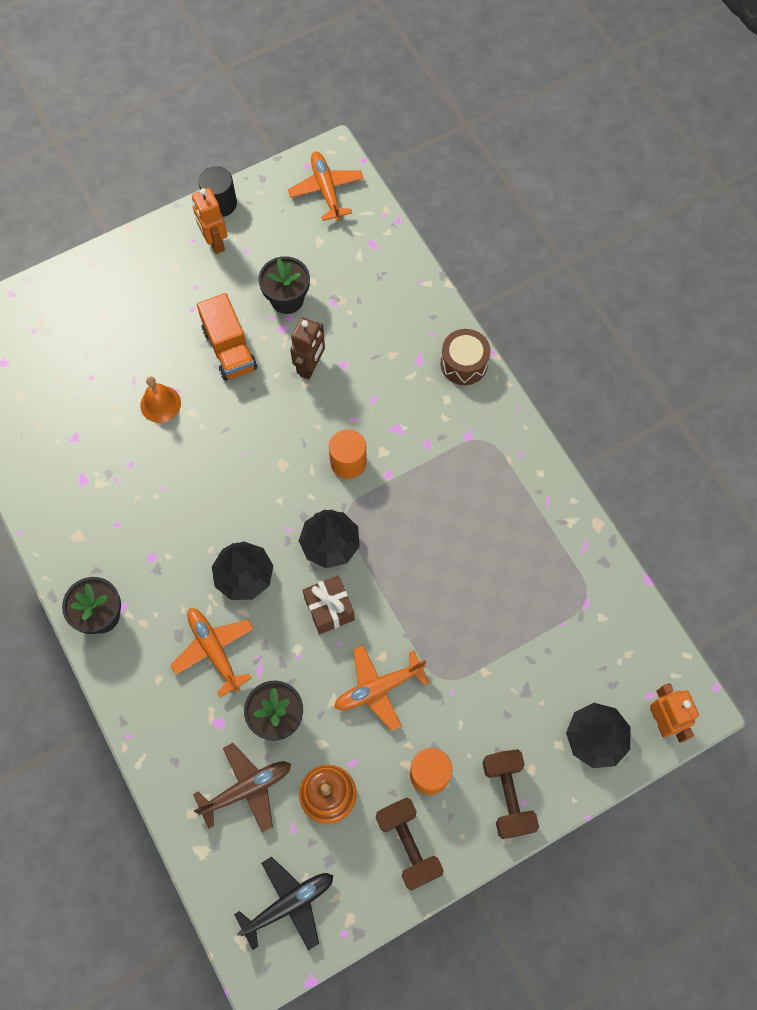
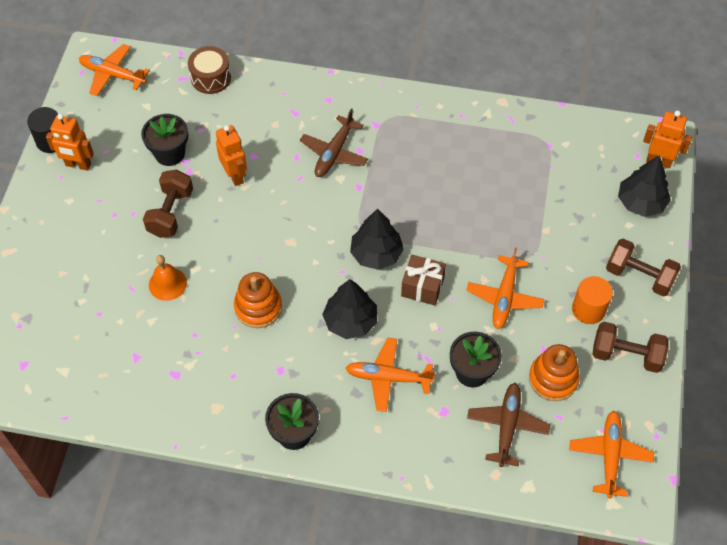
camera: 50 degrees left, 10 degrees down
(196, 491) = (258, 307): none -> orange stacking toy
(229, 349) = (171, 213): orange truck -> brown dumbbell
(288, 904) = (610, 456): black plane -> orange plane
(310, 367) = (235, 175): brown robot -> orange robot
(348, 462) = (327, 202): orange cylinder -> none
(406, 426) = (334, 153): none -> brown plane
(464, 363) = (323, 91): brown drum -> brown drum (211, 78)

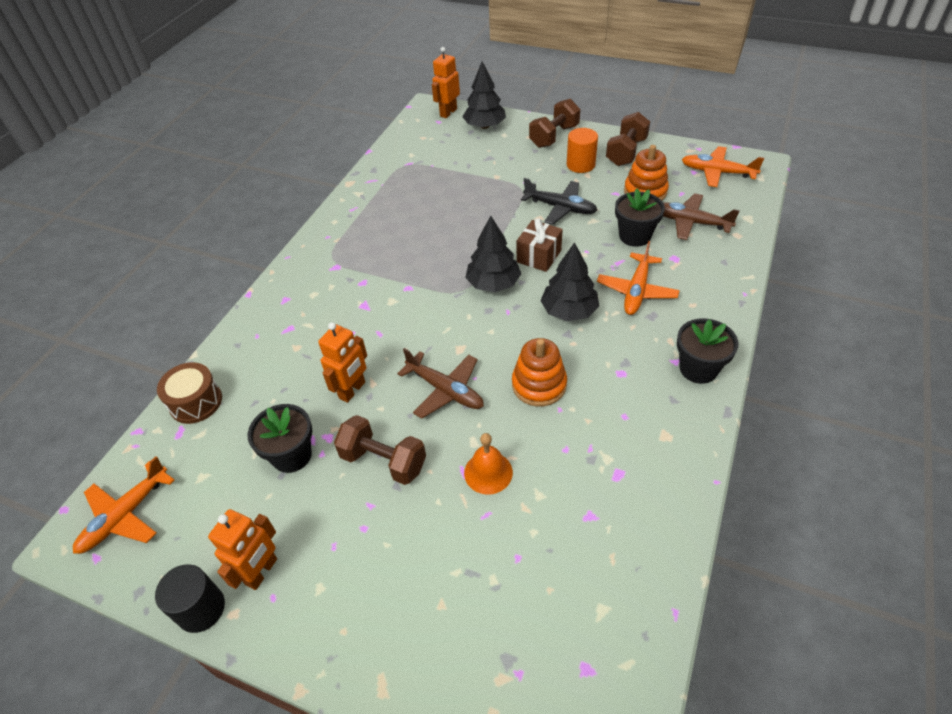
camera: 75 degrees left, 10 degrees down
(235, 175) = (352, 390): orange robot -> orange robot turned 135 degrees clockwise
(334, 153) = (357, 302): brown plane -> brown plane (445, 390)
(504, 297) = (560, 208): orange plane -> black plane

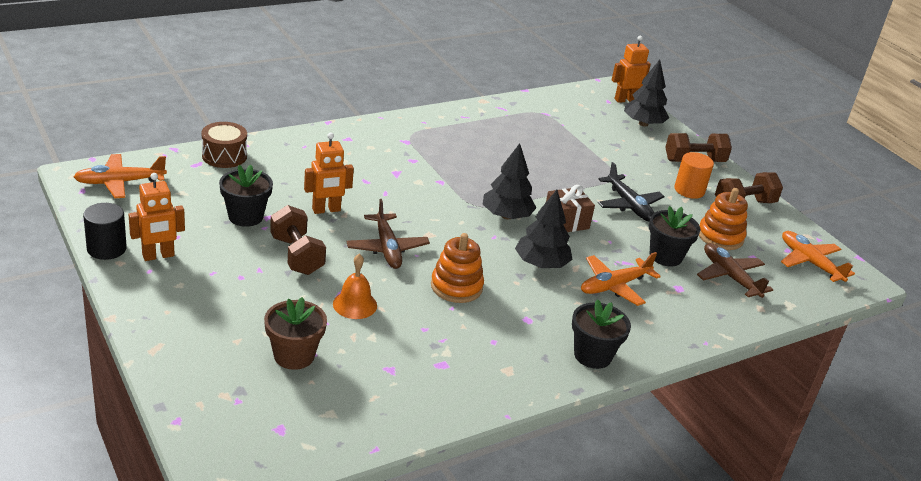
camera: 30 degrees right, 15 degrees down
(505, 575) = (294, 355): none -> brown flower pot

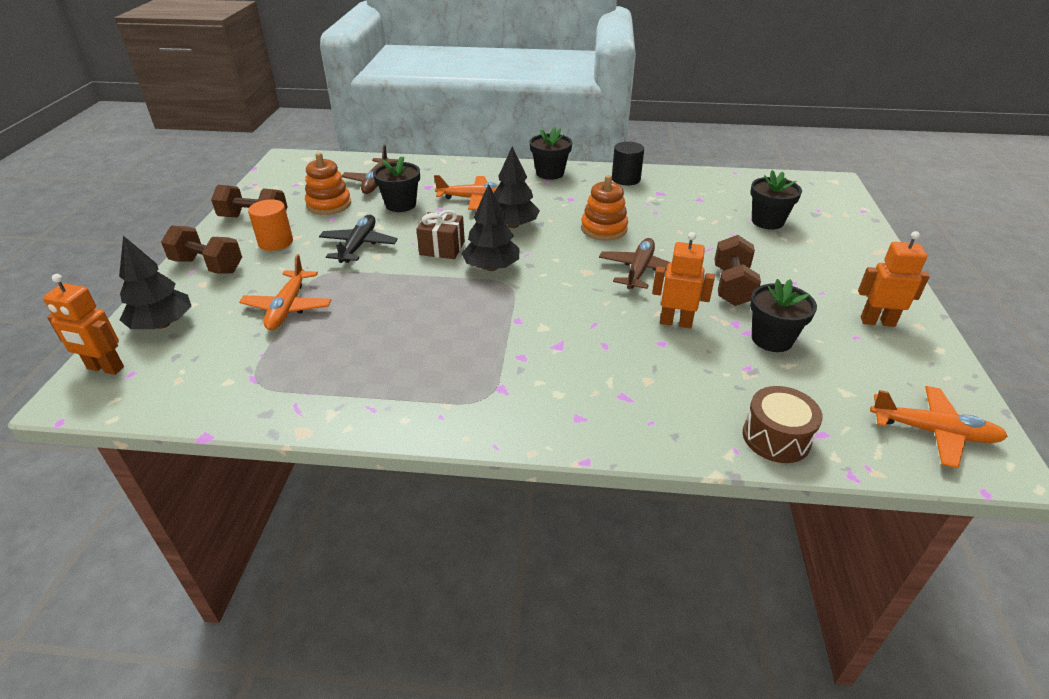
camera: 140 degrees left, 5 degrees up
(106, 248) = (936, 343): black cylinder -> black cylinder (626, 179)
(294, 355) = (767, 221): brown flower pot -> black flower pot
(355, 304) = (700, 238): orange bell -> none
(810, 262) = (298, 174): orange plane -> orange plane (288, 307)

